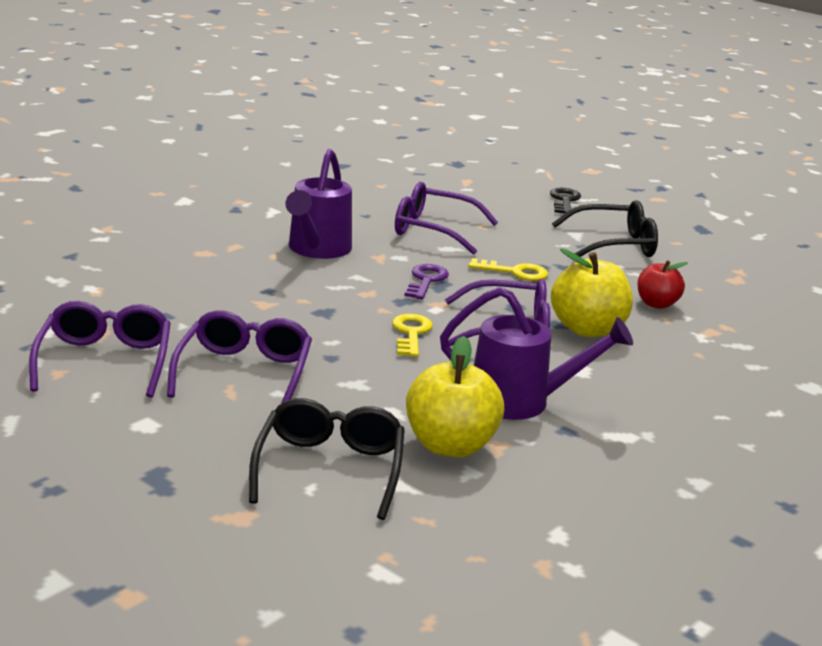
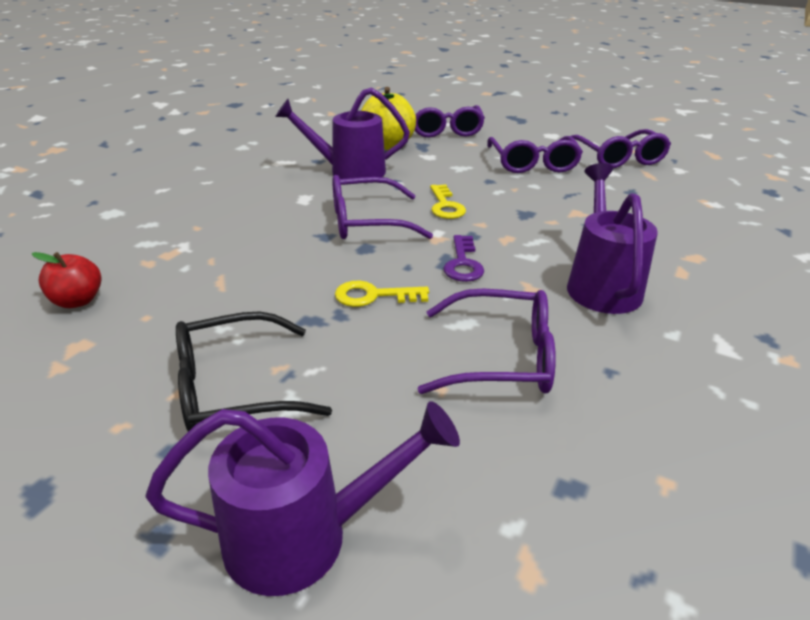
camera: 170 degrees right, 10 degrees up
(329, 469) = (444, 130): black glasses -> purple glasses
(564, 200) = (306, 536): black key -> purple watering can
(587, 329) = (295, 234): yellow apple -> none
(656, 304) = (213, 279): red apple -> red apple (78, 301)

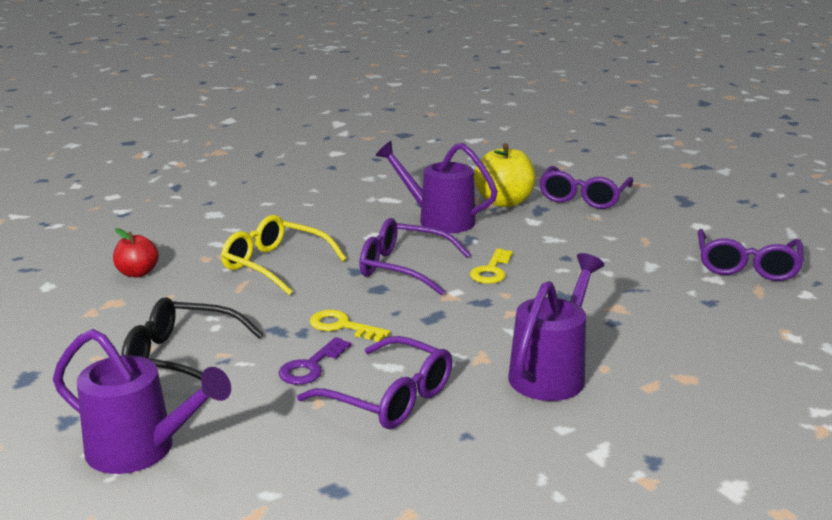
camera: 30 degrees right, 10 degrees down
(235, 250) = (274, 265): none -> yellow glasses
(463, 263) = (446, 322): purple key -> purple key (311, 366)
(533, 164) = (636, 251): purple glasses -> none

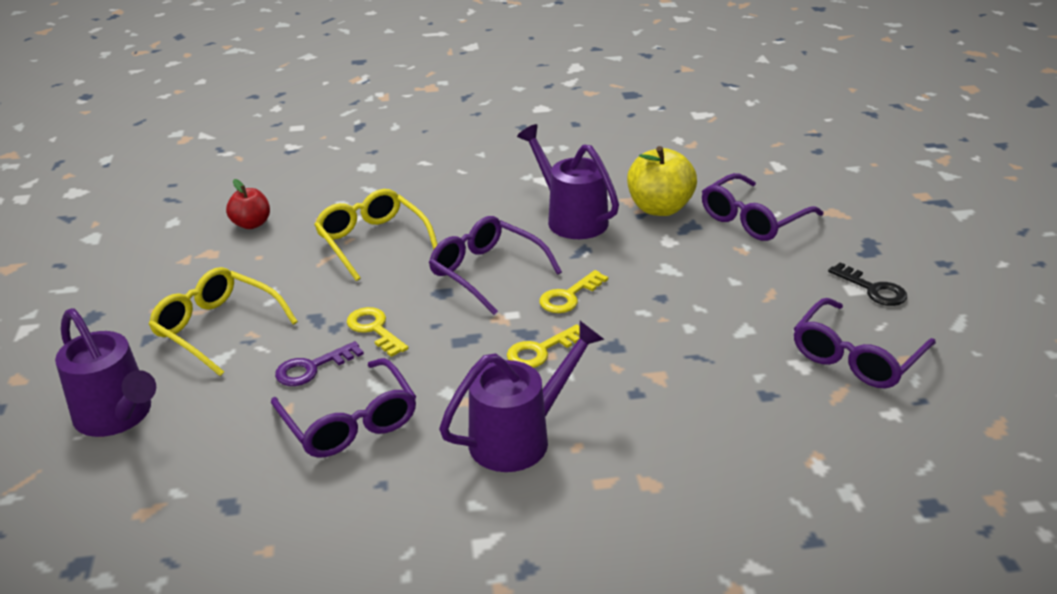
camera: 25 degrees right, 10 degrees up
(181, 357) = (217, 328): black glasses -> yellow glasses
(506, 311) = (541, 351): none -> yellow key
(713, 224) = (873, 289): none -> black key

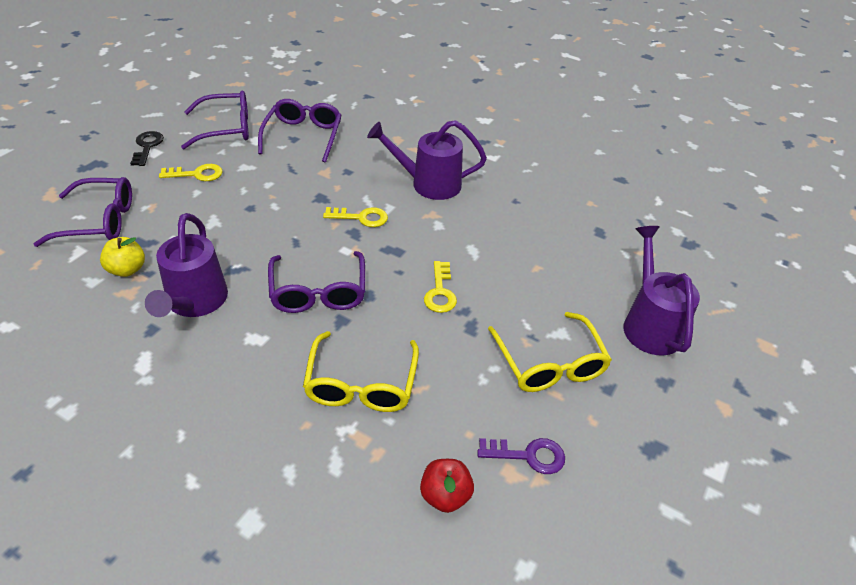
camera: 145 degrees left, 10 degrees up
(312, 368) = (503, 287): purple key -> purple key (528, 455)
(350, 422) = (507, 238): purple glasses -> purple glasses (303, 136)
(569, 296) = (297, 240): yellow key -> yellow key (197, 174)
(659, 208) = (127, 269): yellow apple -> yellow apple, size x0.61

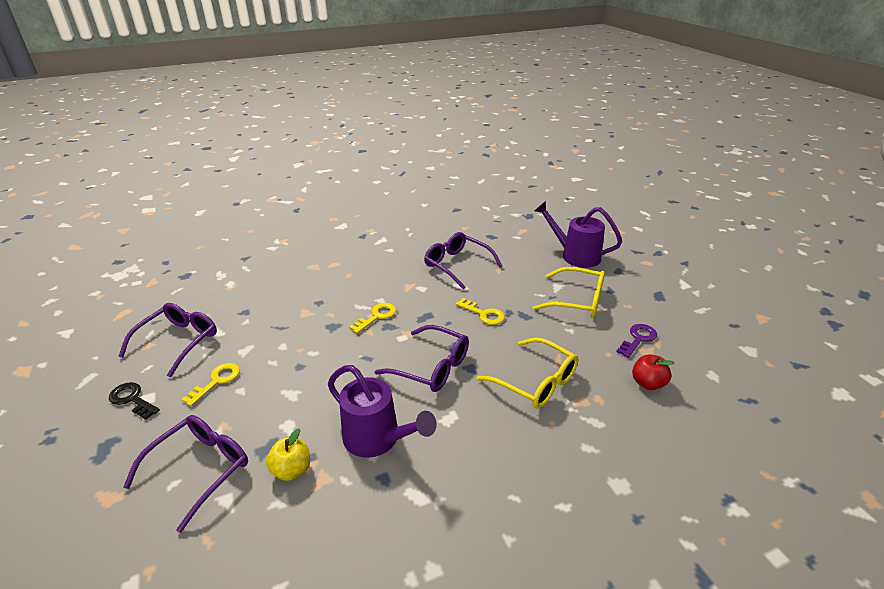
camera: 50 degrees left, 10 degrees down
(303, 136) = (248, 306): purple glasses -> purple glasses (457, 265)
(428, 184) = (377, 274): purple watering can -> none

